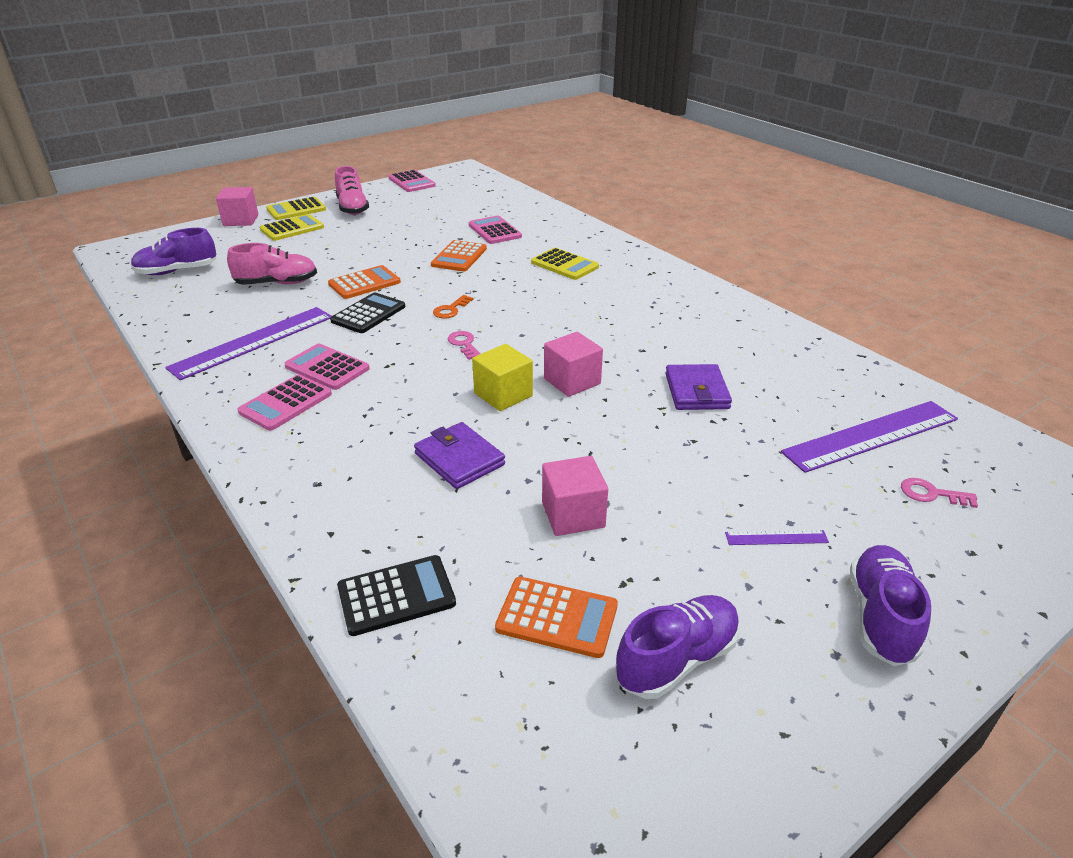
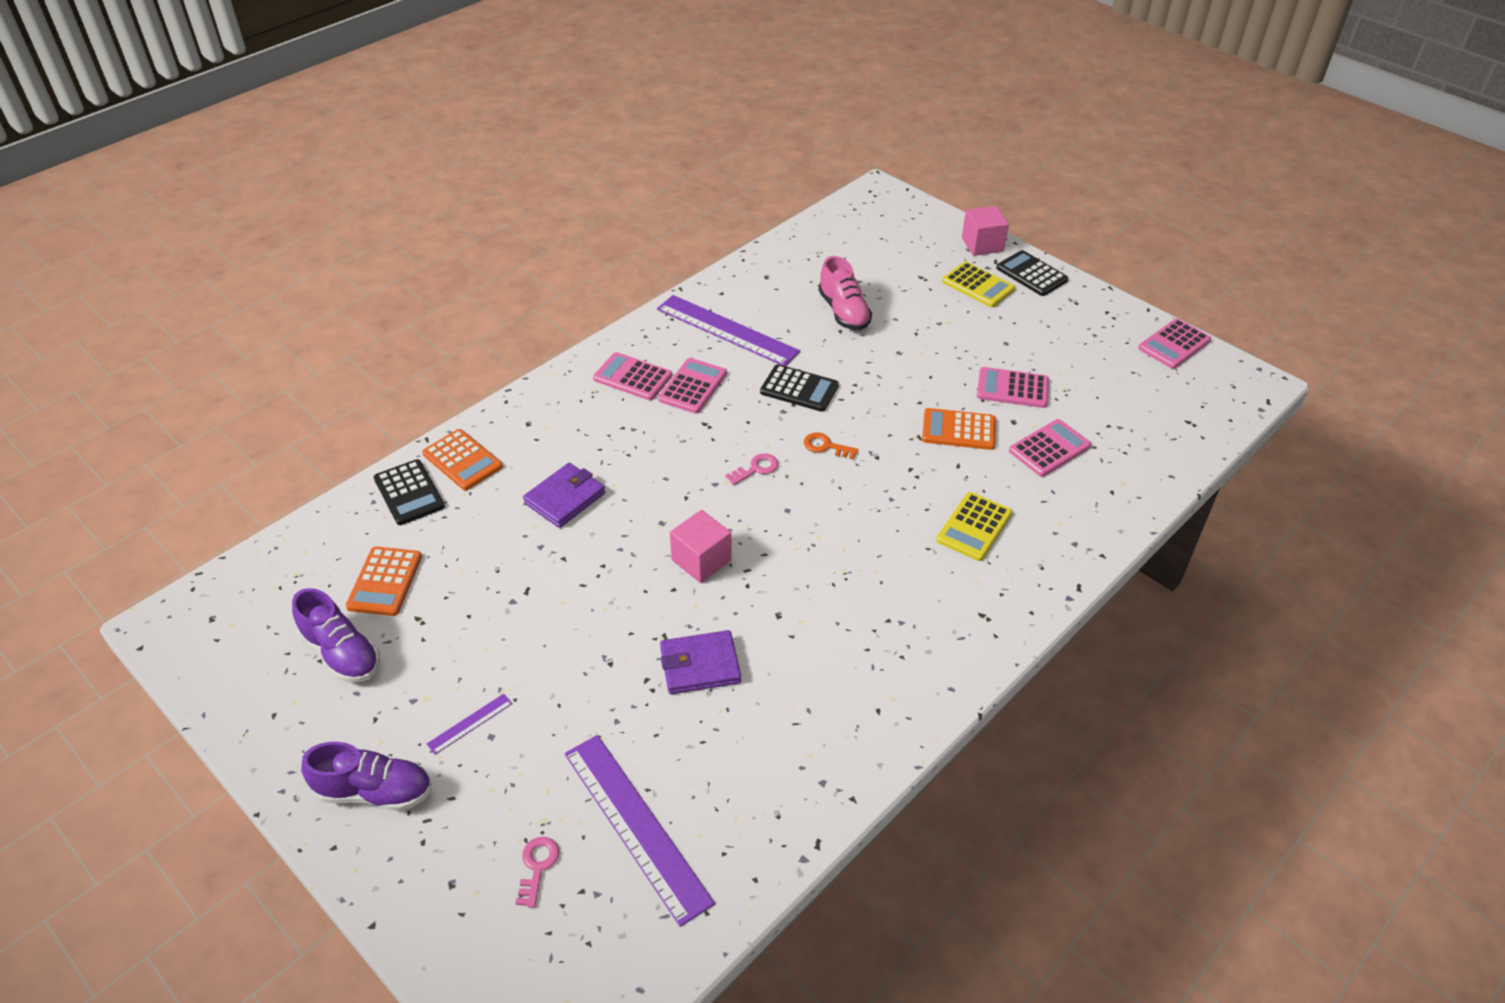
camera: 80 degrees right, 10 degrees up
(177, 271) = (846, 243): purple shoe -> none
(296, 209) = (1031, 274): yellow calculator -> black calculator
(352, 208) = (1058, 315): pink shoe -> none
(364, 283) = (865, 371): orange calculator -> orange calculator (462, 460)
(424, 233) = (1012, 388): none -> pink calculator
(503, 395) = (668, 512): yellow cube -> none
(573, 514) = (496, 580): pink cube -> none
(776, 537) = (470, 723): purple ruler -> purple ruler turned 60 degrees clockwise

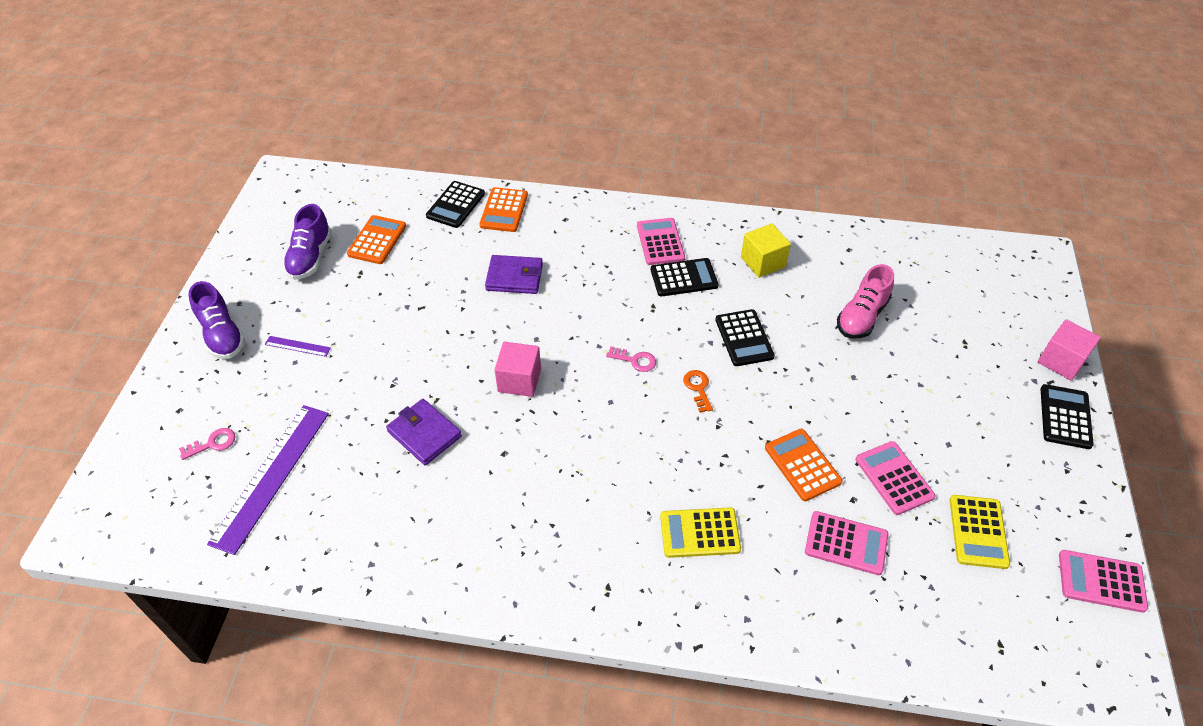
camera: 55 degrees right, 5 degrees up
(385, 582) = (377, 240): orange calculator -> orange calculator turned 135 degrees clockwise
(693, 386) = (684, 278): pink calculator -> black calculator
(727, 330) = (763, 262): purple ruler -> yellow cube
(978, 285) = (1001, 386): yellow calculator -> yellow calculator (978, 532)

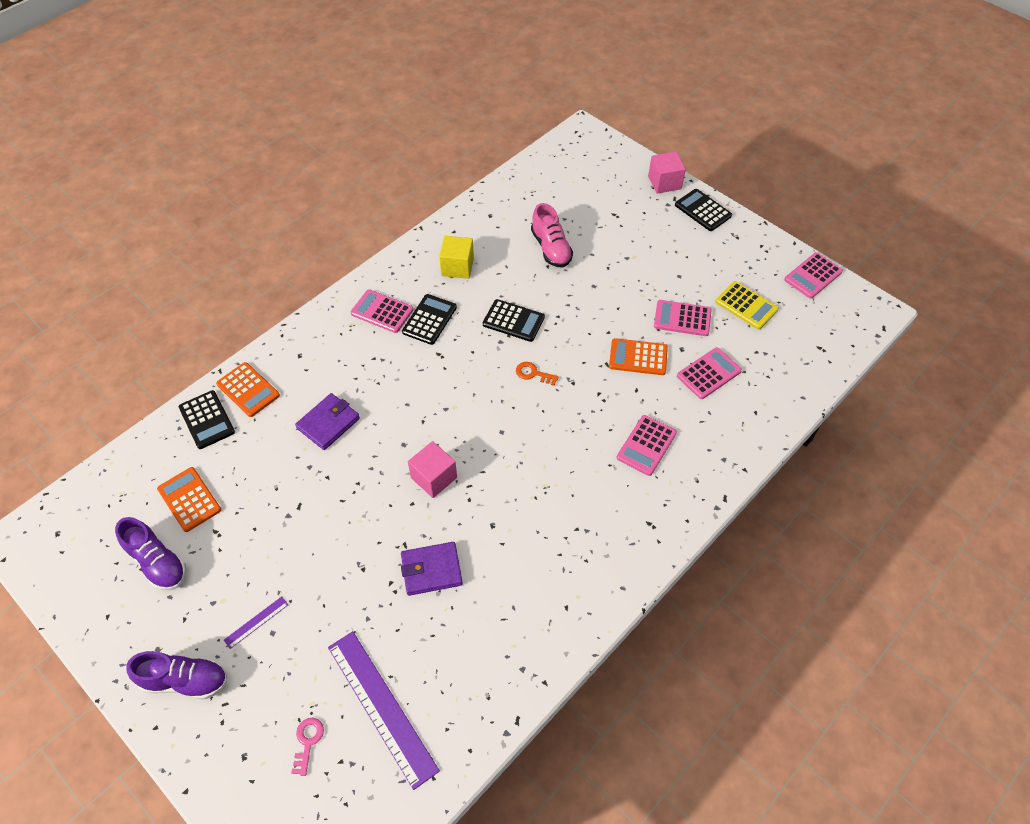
camera: 55 degrees left, 5 degrees up
(635, 360) = (478, 395): pink key -> none
(699, 533) = (646, 445): yellow calculator -> pink calculator

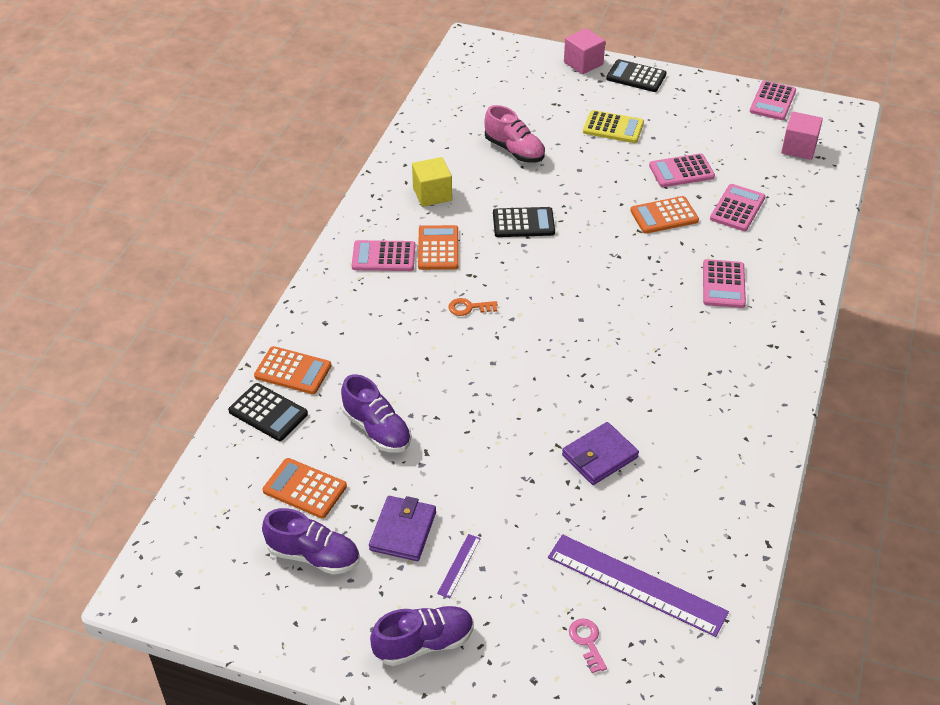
camera: 25 degrees left, 10 degrees down
(275, 469) = (377, 429): none -> purple shoe
(328, 423) = (402, 371): purple wallet -> purple wallet (403, 531)
(429, 320) = (438, 248): black calculator -> orange calculator
(434, 477) = (544, 380): pink cube -> pink cube (799, 148)
(533, 373) = (575, 261): orange key -> orange key (469, 308)
(746, 306) = (731, 143): yellow calculator -> yellow calculator (613, 127)

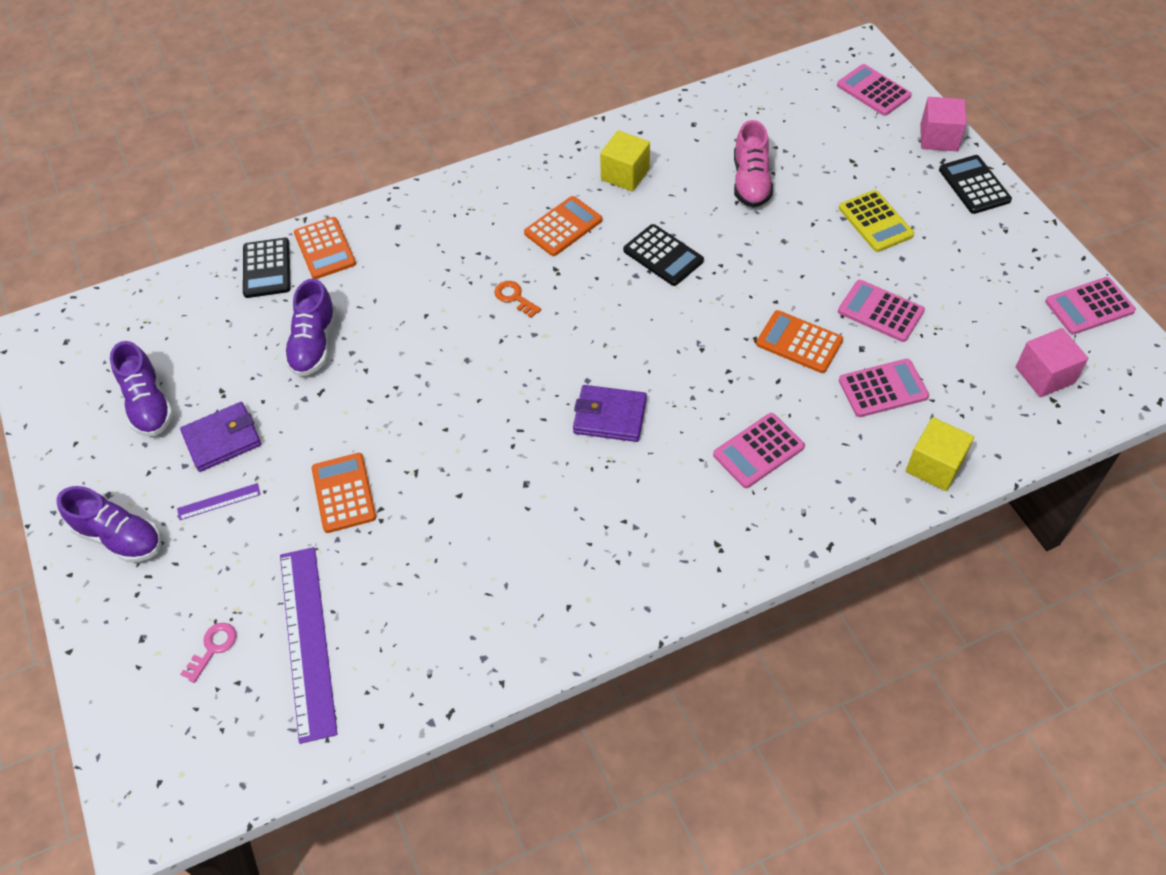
camera: 50 degrees right, 10 degrees up
(305, 489) = (210, 348): orange calculator -> orange calculator (344, 493)
(383, 256) = (512, 203): pink calculator -> pink calculator (873, 91)
(599, 456) = (432, 510): purple wallet -> purple wallet (610, 416)
(812, 227) = (934, 466): none -> yellow cube

